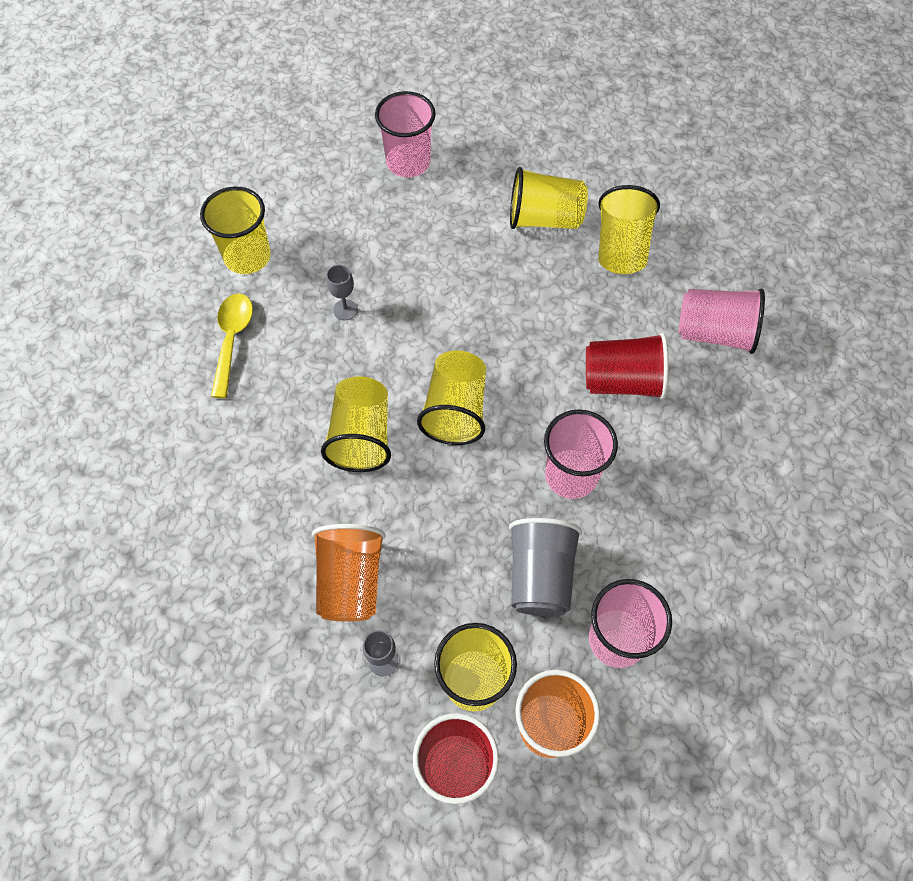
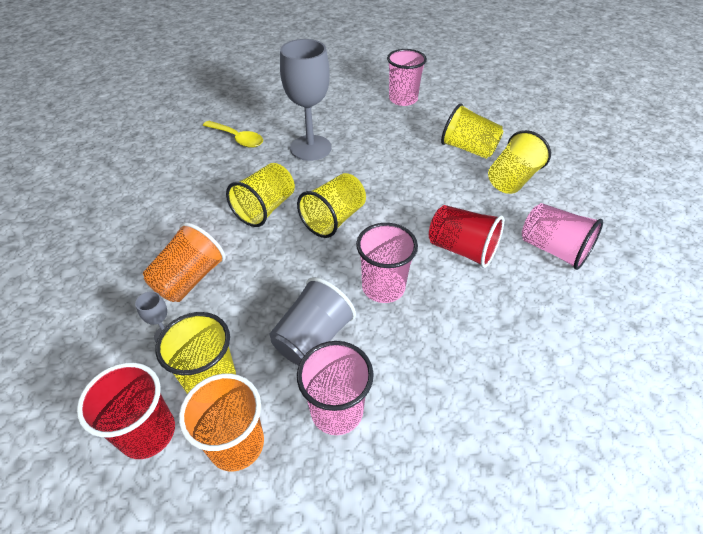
camera: 30 degrees right, 15 degrees down
(232, 340) = (237, 138): yellow spoon -> yellow spoon turned 90 degrees clockwise
(247, 257) = (279, 108): yellow cup -> none
(345, 310) = (310, 148): grey goblet -> grey goblet, size x2.50

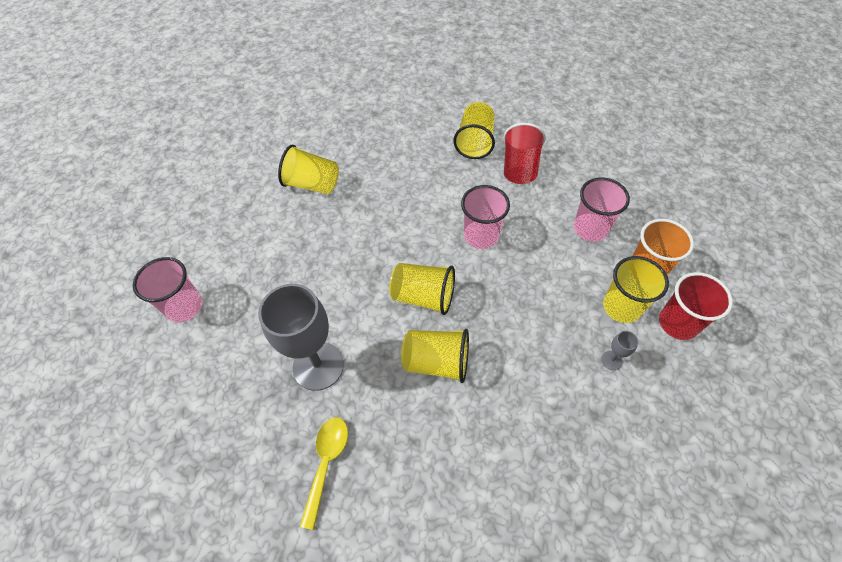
camera: 110 degrees left, 10 degrees up
(190, 279) = (553, 377): orange cup -> none
(313, 338) = (550, 262): grey cup -> none
(461, 249) = (416, 199): red cup -> red cup (520, 167)
(468, 149) = (273, 223): yellow cup -> yellow cup (475, 142)
(553, 249) = (390, 149): pink cup -> none

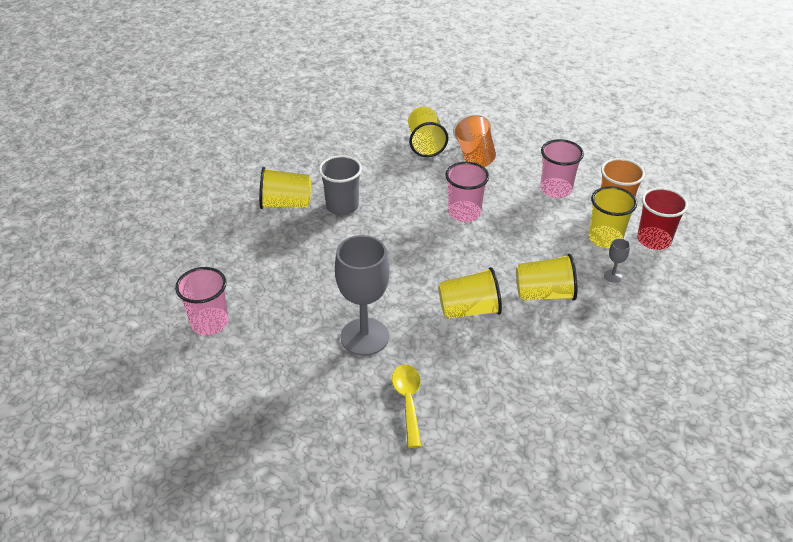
camera: 20 degrees left, 15 degrees down
(364, 199) = (342, 206): none -> grey cup
(423, 296) = (434, 267): yellow cup -> yellow cup (544, 294)
(520, 167) = (475, 156): red cup -> orange cup

